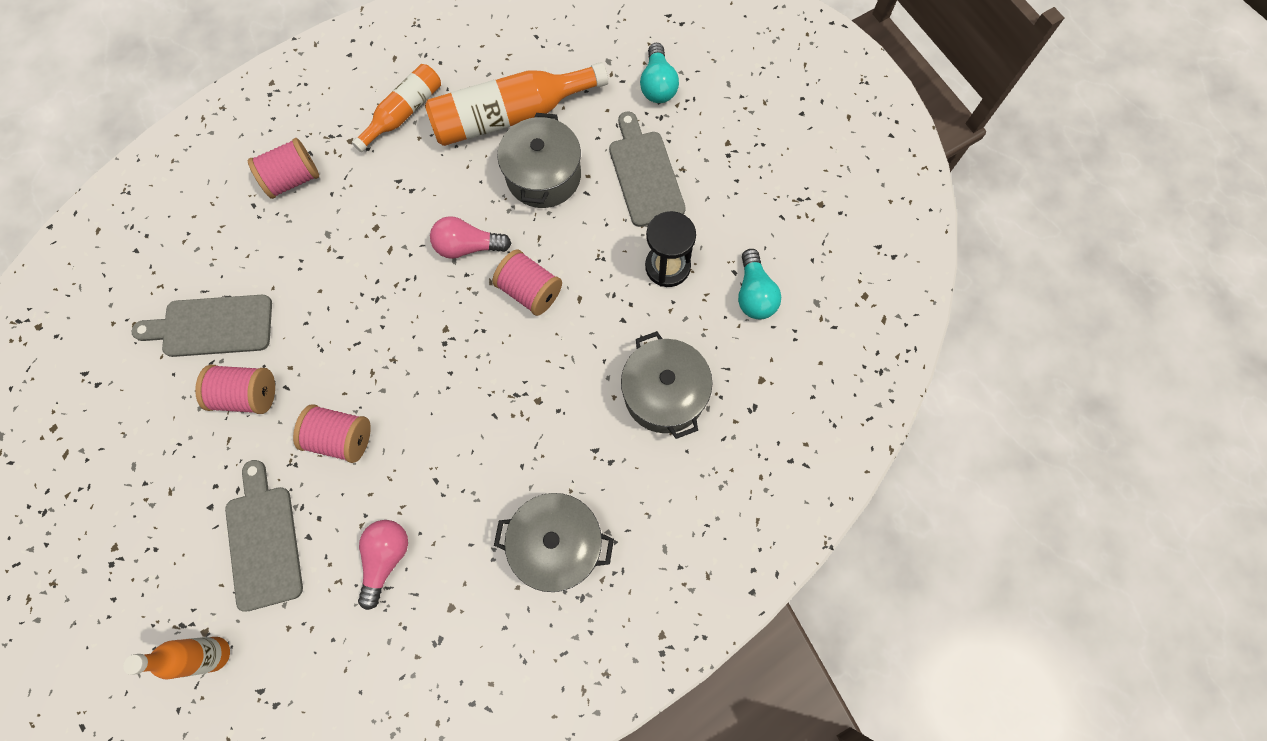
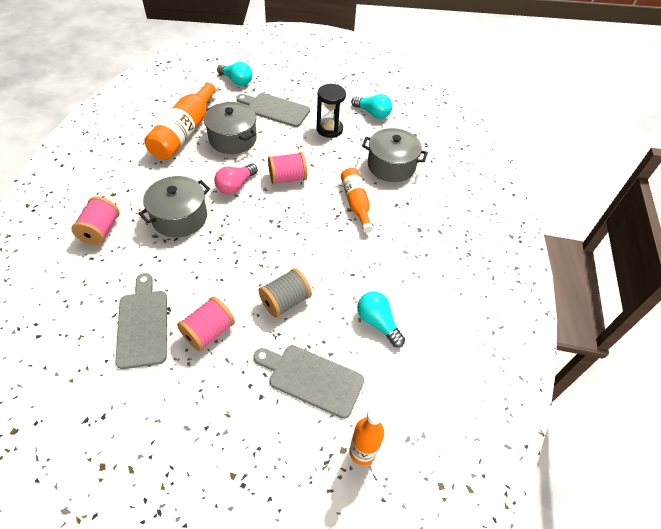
camera: 55 degrees left, 20 degrees down
(212, 326) = (143, 324): grey cutting board -> grey cutting board turned 135 degrees clockwise
(341, 438) = (285, 301): pink spool -> grey spool
(386, 559) = (378, 323): pink light bulb -> turquoise light bulb
(404, 113) = (128, 165): orange bottle -> orange bottle (356, 203)
(557, 545) = (433, 246): grey pot -> grey pot (180, 217)

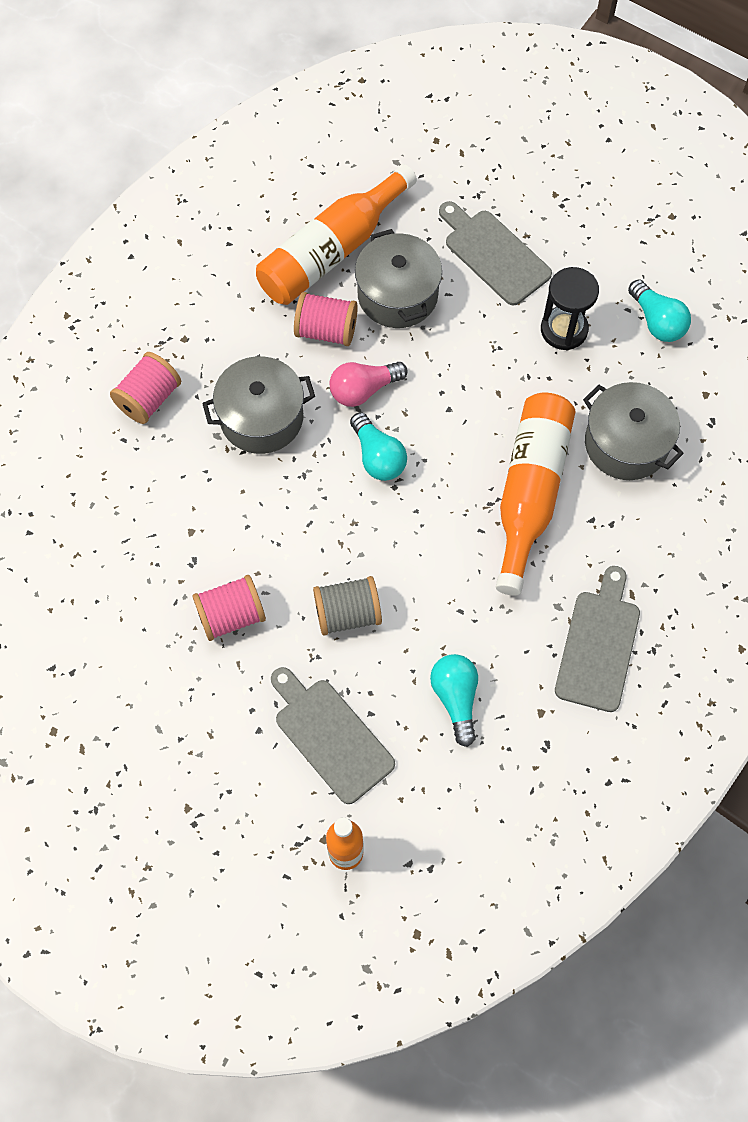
camera: 30 degrees right, 15 degrees up
(143, 324) = (155, 569): grey cutting board -> grey cutting board (598, 645)
(236, 81) = (458, 166): turquoise light bulb -> turquoise light bulb (378, 456)
(287, 178) = (448, 405): pink spool -> pink spool (326, 330)
(356, 203) = (530, 492): orange bottle -> orange bottle, size x1.65

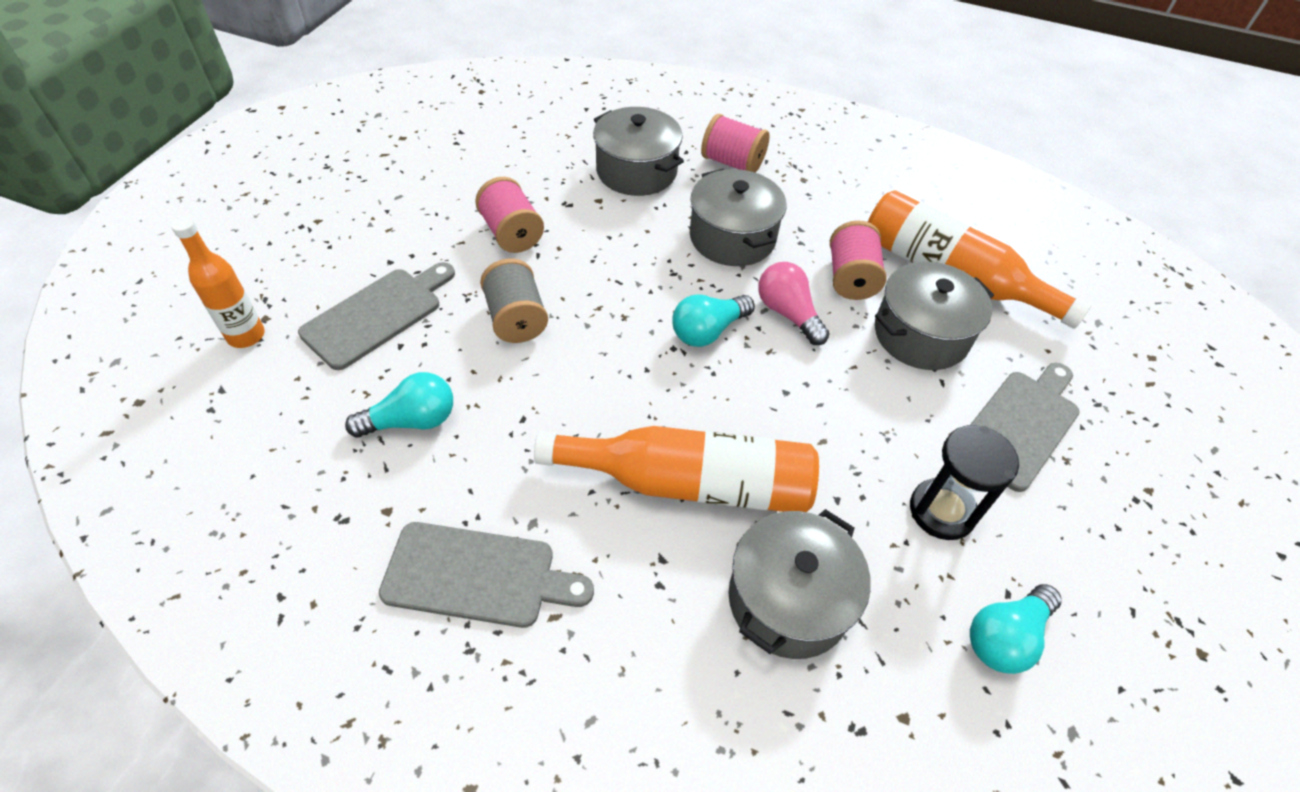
camera: 80 degrees right, 15 degrees down
(149, 491) = (636, 171): none -> grey pot

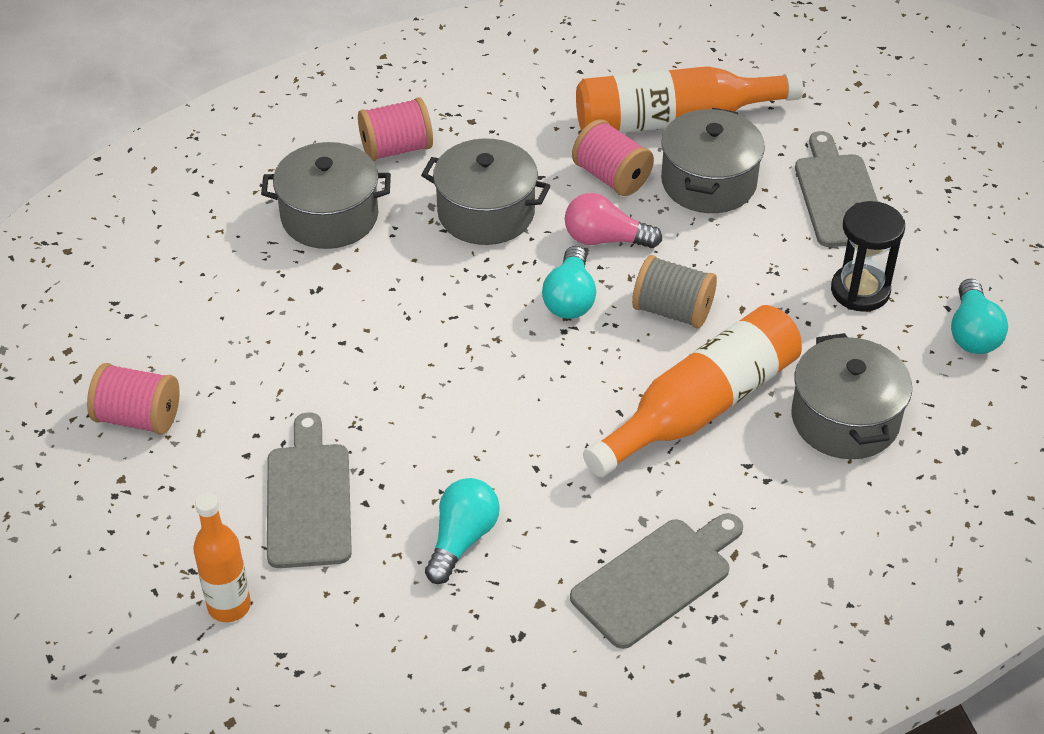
camera: 45 degrees left, 5 degrees down
(511, 233) = (310, 349): pink spool -> pink spool (138, 417)
(516, 318) = (421, 408): grey spool -> grey spool (672, 311)

